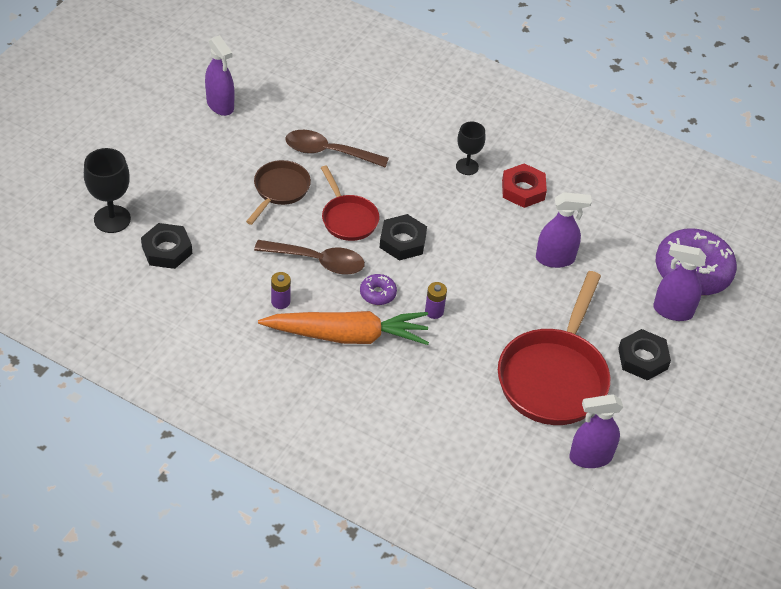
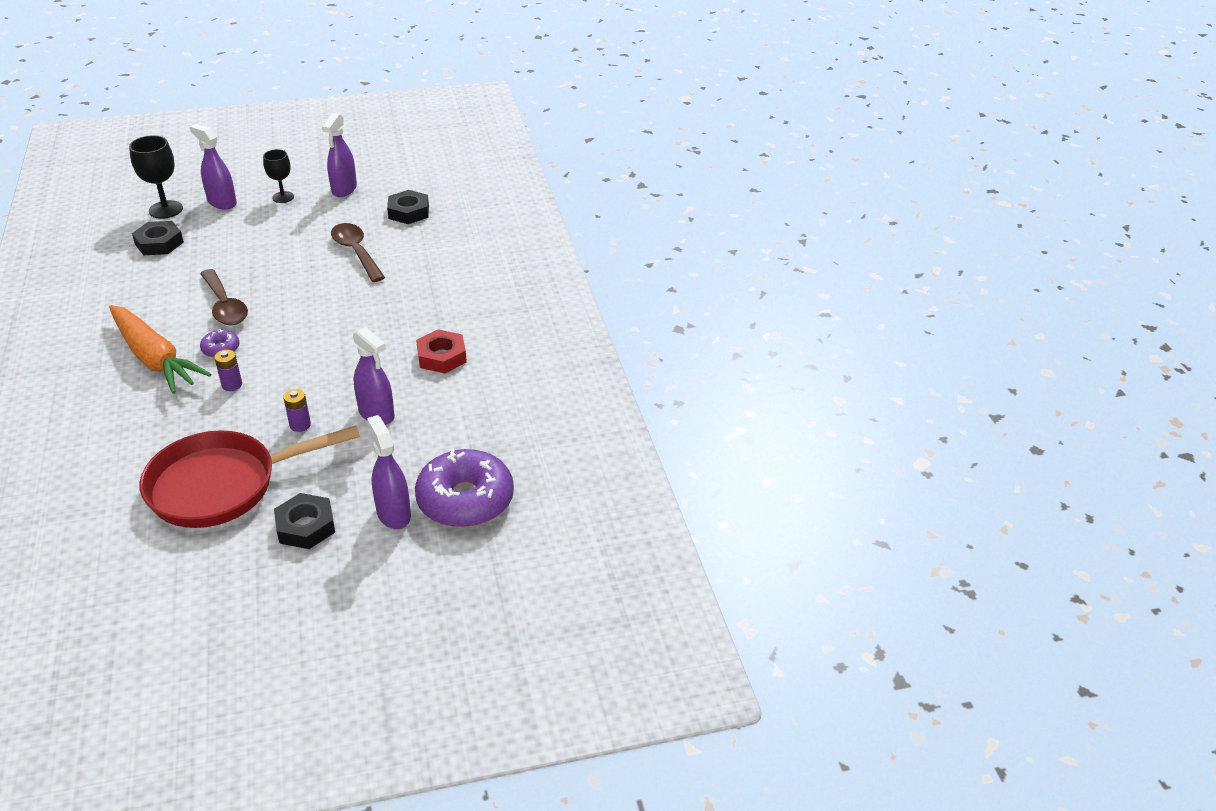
camera: 50 degrees right, 10 degrees down
(280, 190) = (284, 254): brown pan -> none
(280, 302) = (159, 312): purple battery -> purple battery (300, 425)
(348, 218) = (291, 295): red pan -> none
(402, 241) = (297, 331): black nut -> black nut (409, 212)
(467, 166) = (430, 317): black goblet -> black goblet (283, 197)
(590, 457) = (138, 557): purple spray bottle -> purple spray bottle (222, 202)

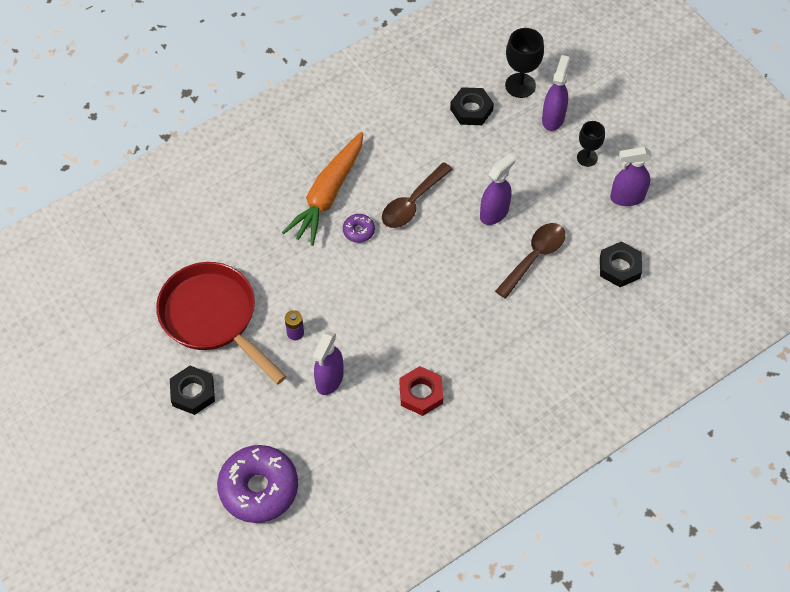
camera: 70 degrees right, 20 degrees up
(232, 385) = (320, 262): purple battery -> none
(393, 514) = (226, 445): purple spray bottle -> purple spray bottle (494, 213)

